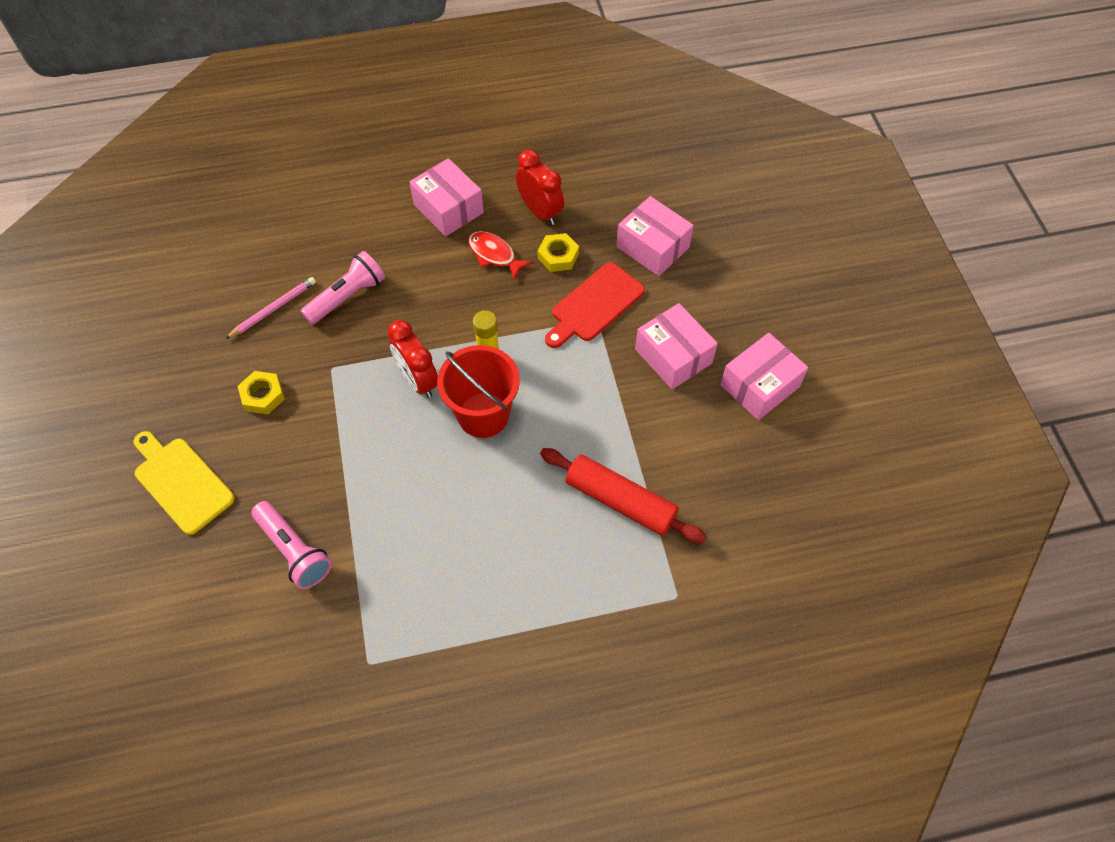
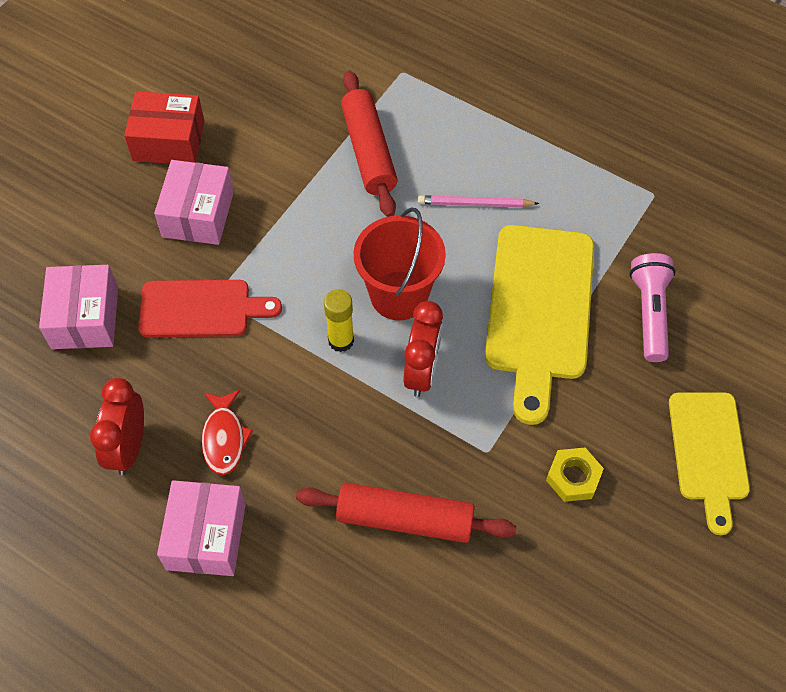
camera: 135 degrees left, 0 degrees up
(273, 309) = (489, 570): pink pencil -> pink pencil (475, 204)
(347, 296) = (405, 519): pink flashlight -> red rolling pin
(377, 485) = (539, 310): none -> yellow cutting board
(558, 256) = (172, 384): yellow nut -> none
(760, 386) = (169, 141): pink box -> red box

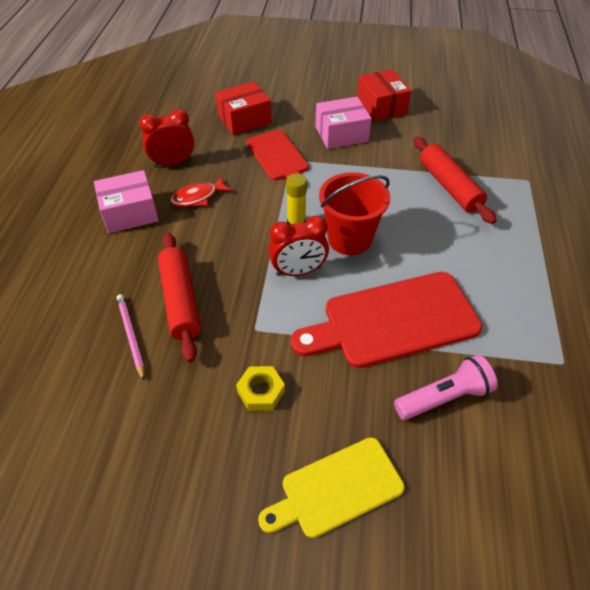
camera: 65 degrees right, 10 degrees down
(85, 318) = (244, 119): pink box -> red box
(369, 151) = (449, 187): red rolling pin -> red rolling pin turned 75 degrees counterclockwise
(475, 204) = (455, 253): pink pencil -> pink pencil (131, 336)
(539, 310) = (393, 321): yellow cutting board -> red cutting board

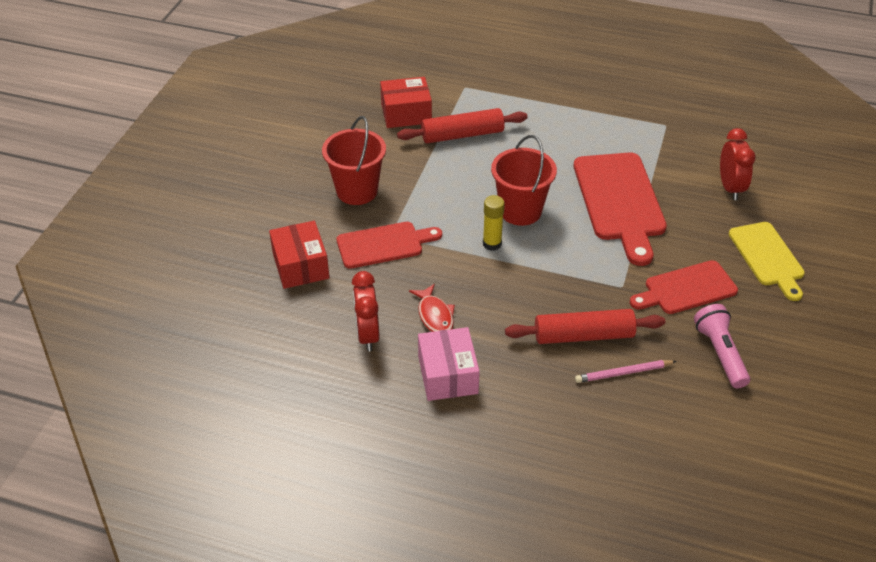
camera: 80 degrees left, 5 degrees down
(261, 391) = (686, 289): yellow nut -> red cutting board
(298, 271) = (556, 250): red clock -> red clock (730, 188)
(341, 134) = (357, 191): pink box -> red bucket
(381, 106) = (316, 153): red box -> red box (406, 113)
(444, 397) = (693, 189): pink flashlight -> pink flashlight (720, 353)

